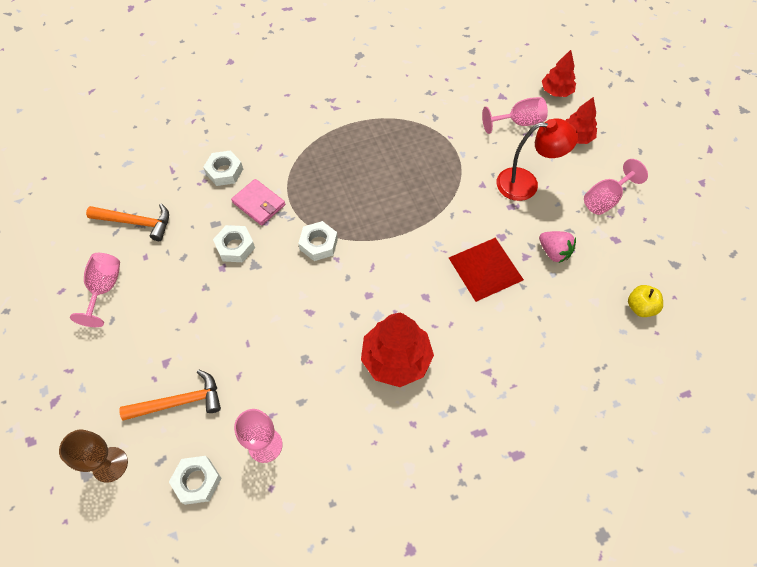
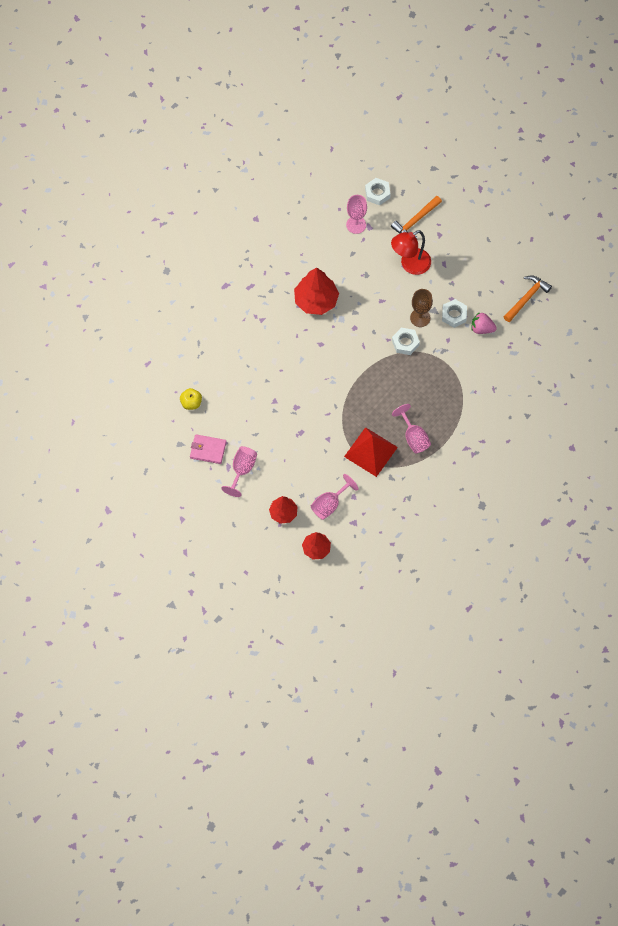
camera: 150 degrees right, 5 degrees up
(104, 289) = (508, 252): pink goblet -> pink goblet (413, 437)
(110, 464) = (426, 178): brown goblet -> brown goblet (420, 318)
(136, 222) = (526, 298): orange hammer -> orange hammer turned 150 degrees clockwise
(224, 171) = (501, 359): white nut -> none
(259, 203) = (462, 349): pink wallet -> pink wallet (208, 450)
(485, 268) = (295, 380): red pyramid -> red pyramid (371, 452)
(526, 184) = (299, 455): red lamp -> red lamp (410, 265)
(554, 252) = (258, 413): pink strawberry -> pink strawberry (482, 328)

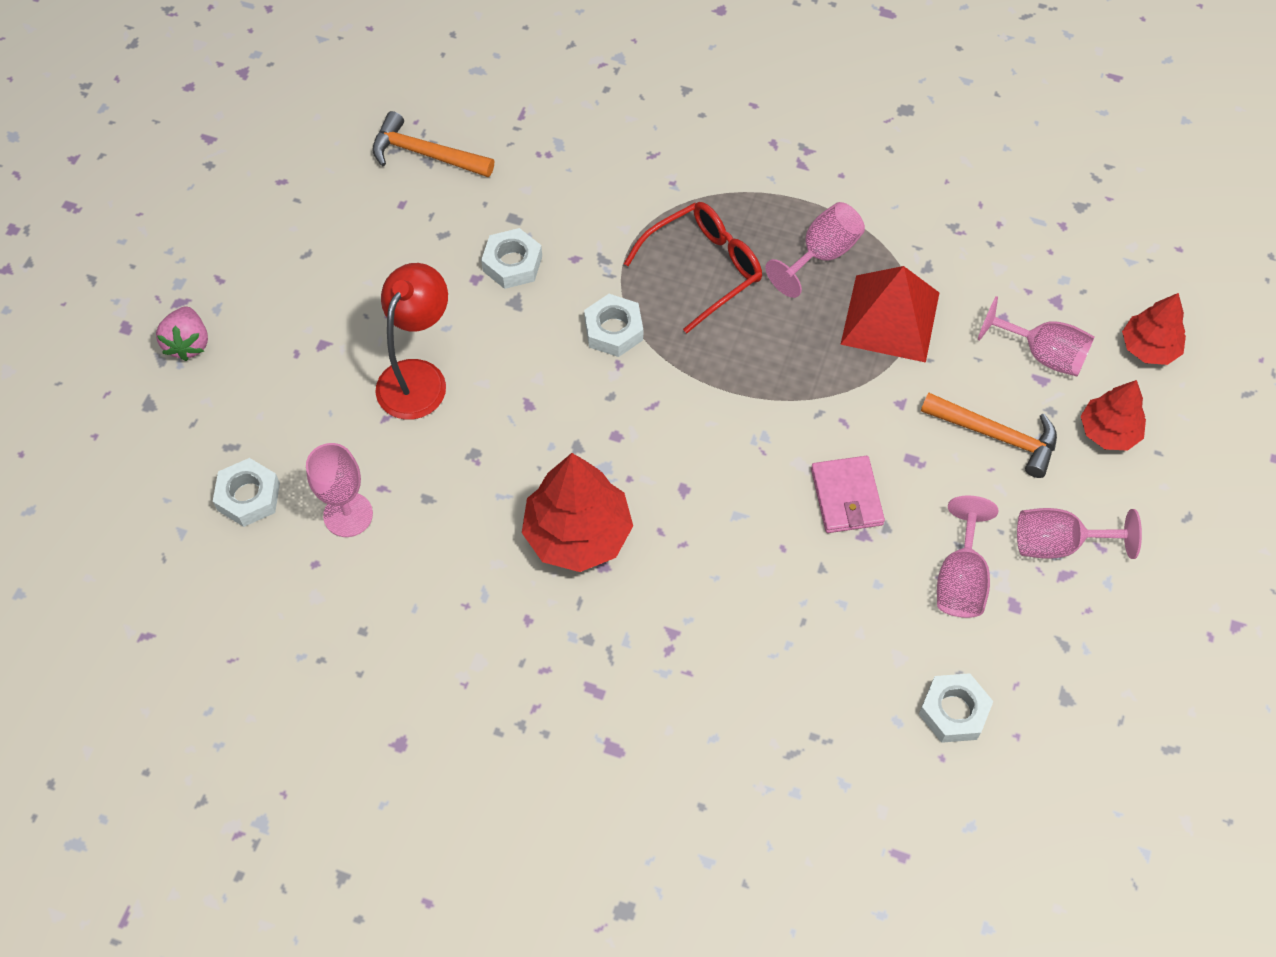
camera: 110 degrees left, 5 degrees down
(191, 403) = (953, 711): yellow apple -> white nut
(208, 450) = (1049, 631): pink wallet -> pink wallet (846, 497)
(242, 428) = (960, 579): none -> pink goblet
(410, 265) = (418, 377): red lamp -> red lamp turned 105 degrees counterclockwise
(415, 221) = (300, 399): orange hammer -> orange hammer (996, 435)
(420, 318) = (542, 321): brown goblet -> none
(424, 388) = (704, 268): none -> red glasses
(482, 328) = (525, 208): pink strawberry -> pink strawberry (188, 344)

